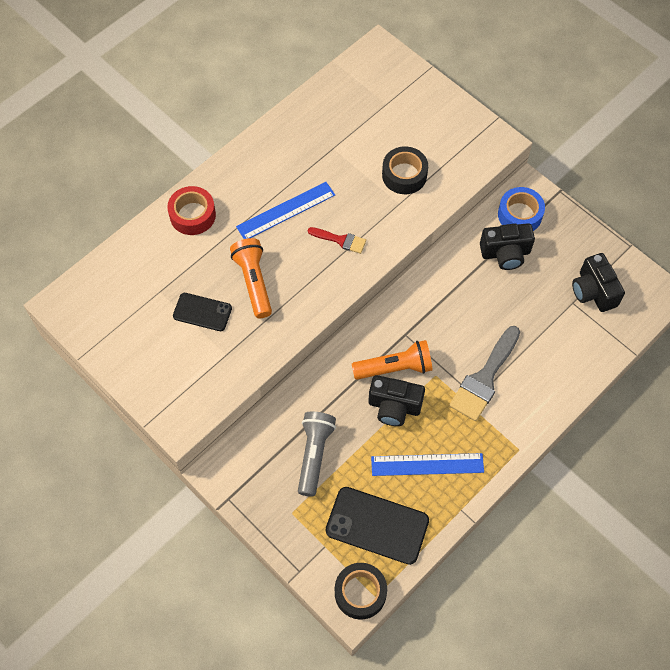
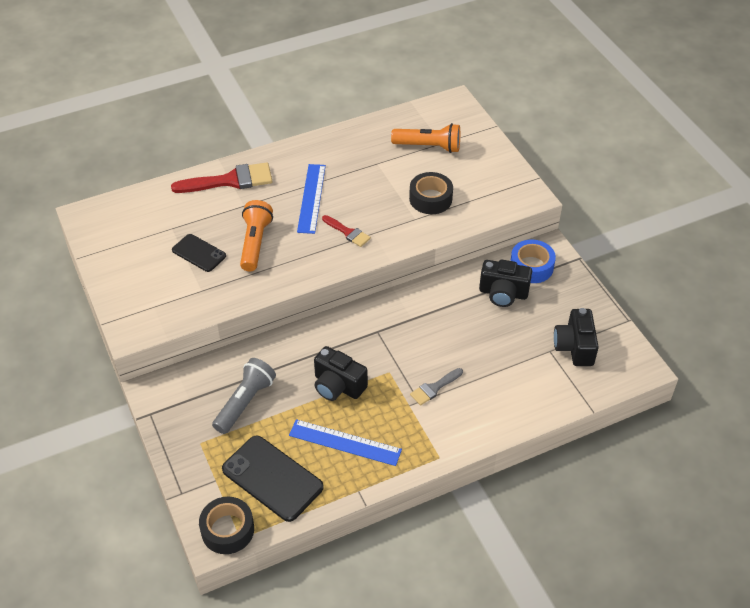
camera: 20 degrees right, 15 degrees down
(192, 215) = (230, 180): red tape -> red brush
(286, 211) = (311, 198): blue ruler -> blue ruler turned 75 degrees counterclockwise
(395, 367) = (354, 355): orange flashlight -> orange flashlight (429, 146)
(484, 378) = (434, 388): grey brush -> grey brush, size x0.54

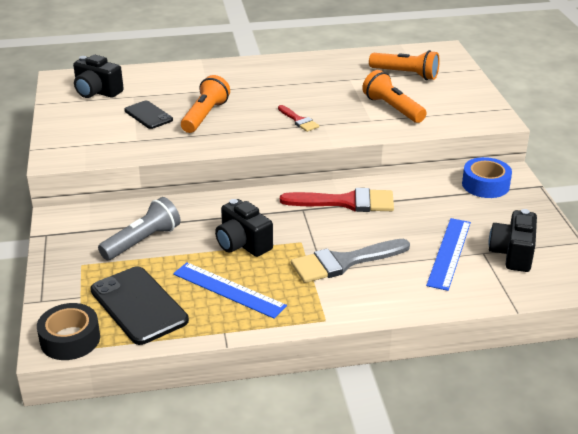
camera: 15 degrees right, 15 degrees down
(230, 180) = (204, 73): red brush -> red brush (346, 202)
(311, 198) = (274, 93): blue ruler -> blue ruler (449, 253)
(430, 199) = (392, 108): black tape -> orange flashlight
(434, 388) = (343, 262): grey brush -> grey brush, size x1.84
(503, 293) = (447, 200): black camera -> black camera (97, 92)

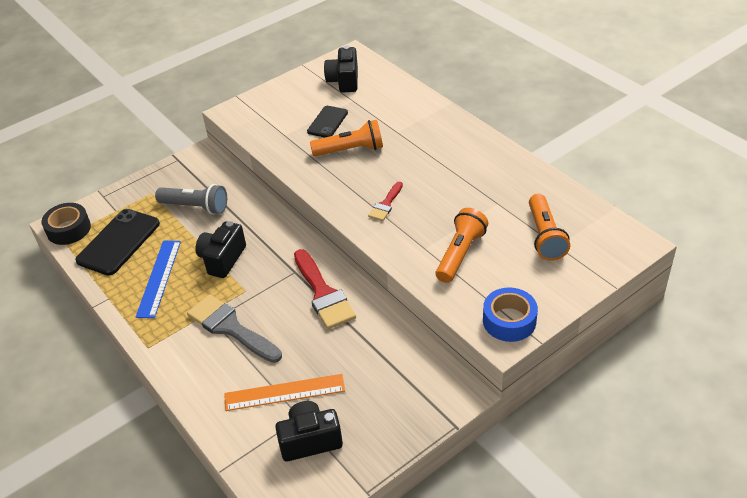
camera: 65 degrees right, 10 degrees up
(449, 253) = (284, 392): blue ruler -> orange ruler
(485, 185) = (424, 381): blue tape -> blue tape (509, 321)

